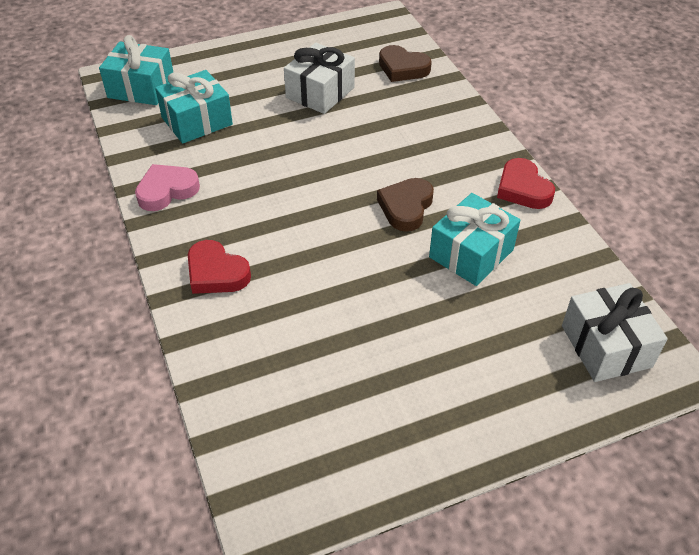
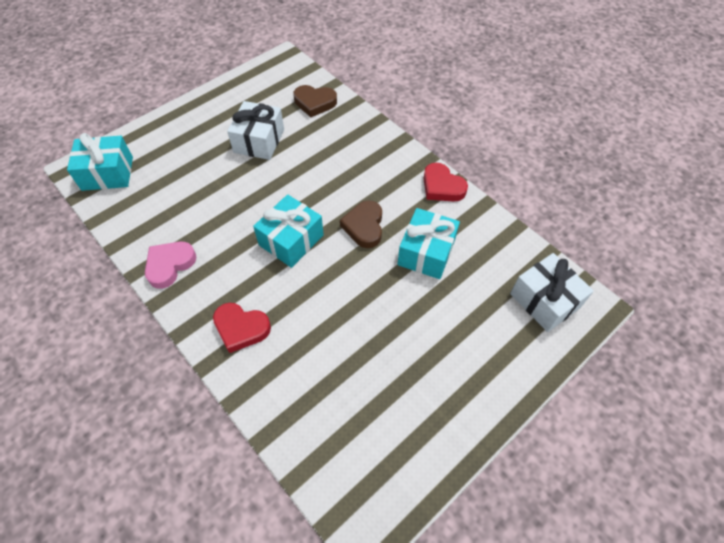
camera: 20 degrees left, 10 degrees up
(197, 121) = (168, 193): turquoise gift -> turquoise gift (291, 240)

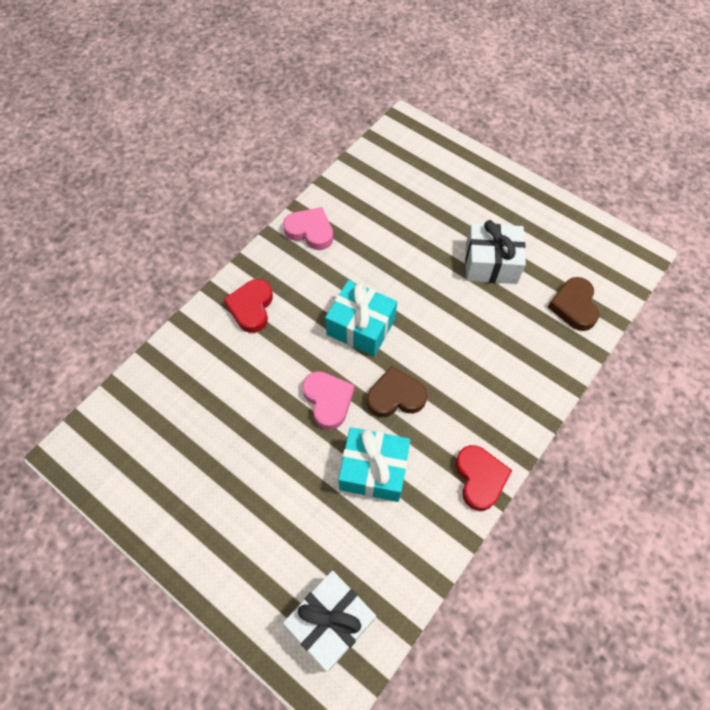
camera: 80 degrees right, 5 degrees up
(107, 173) = (406, 148): turquoise gift -> none
(357, 276) = (328, 400): none -> pink heart
(442, 186) = (480, 478): red heart -> red heart turned 135 degrees clockwise

